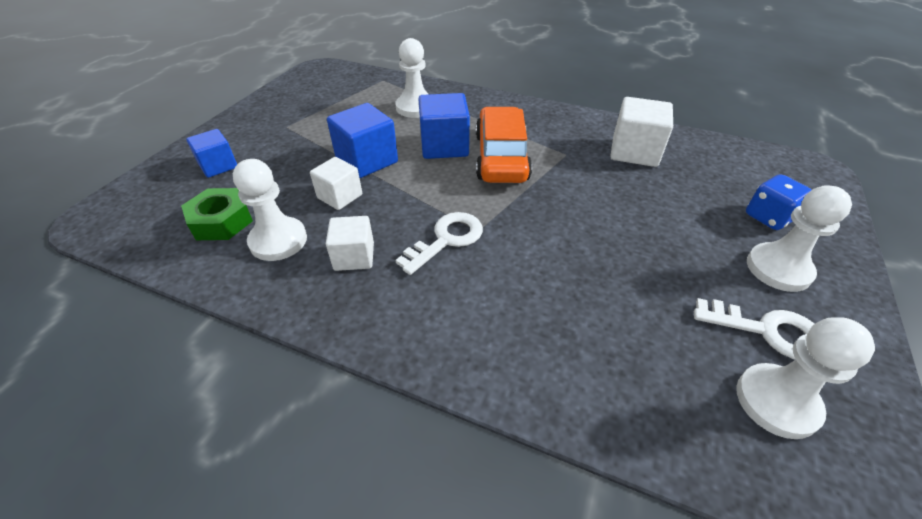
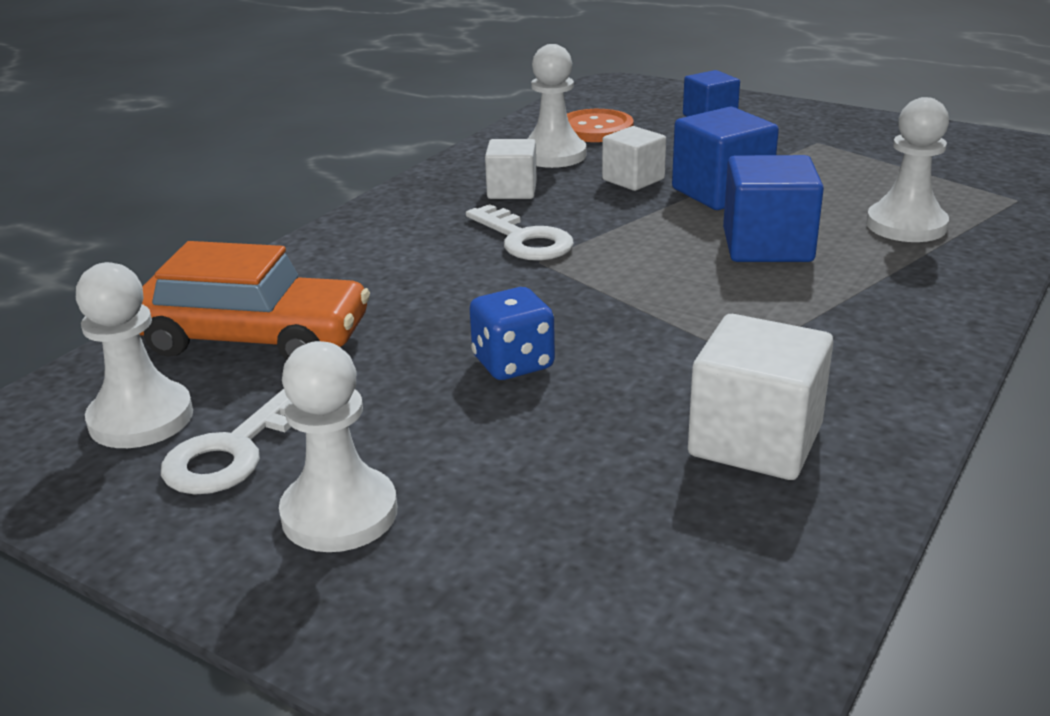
camera: 100 degrees right, 15 degrees down
(221, 221) = (596, 129): green nut -> orange button
(501, 157) = (732, 291): orange car -> orange car (253, 338)
(768, 217) = (481, 562): blue dice -> blue dice (513, 363)

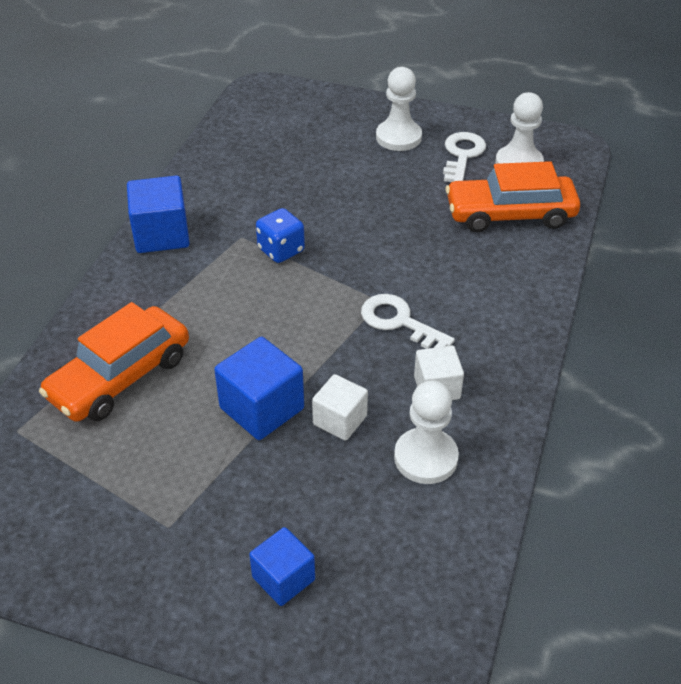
camera: 165 degrees right, 15 degrees up
(513, 363) = (361, 215): blue dice -> blue dice (281, 250)
(596, 129) = (402, 526): orange button -> none
(755, 440) = (236, 188): white cube -> none
(767, 245) = (226, 337): blue cube -> blue cube (161, 235)
(906, 225) = (120, 377): white pawn -> orange car

